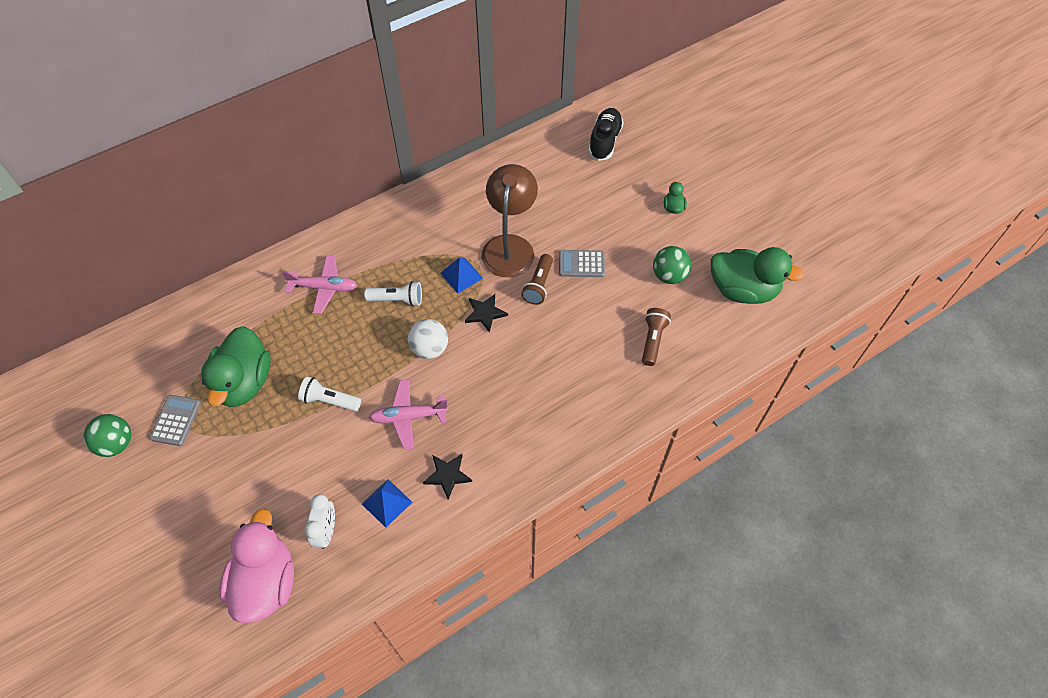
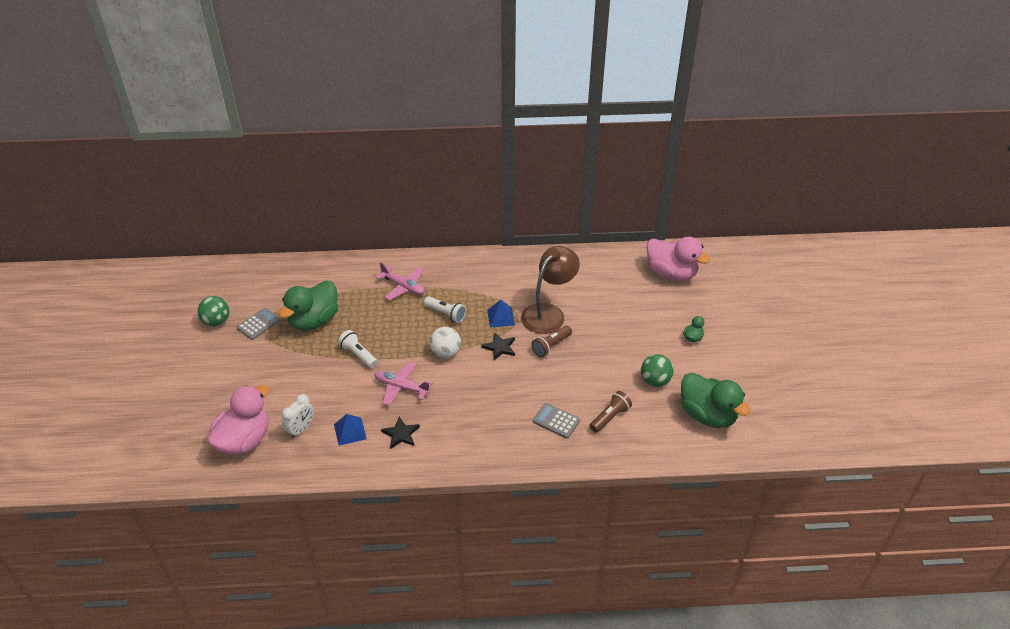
camera: 30 degrees right, 15 degrees down
(581, 264) = (593, 345): grey calculator -> grey calculator (556, 421)
(604, 141) = (671, 273): black shoe -> pink duck

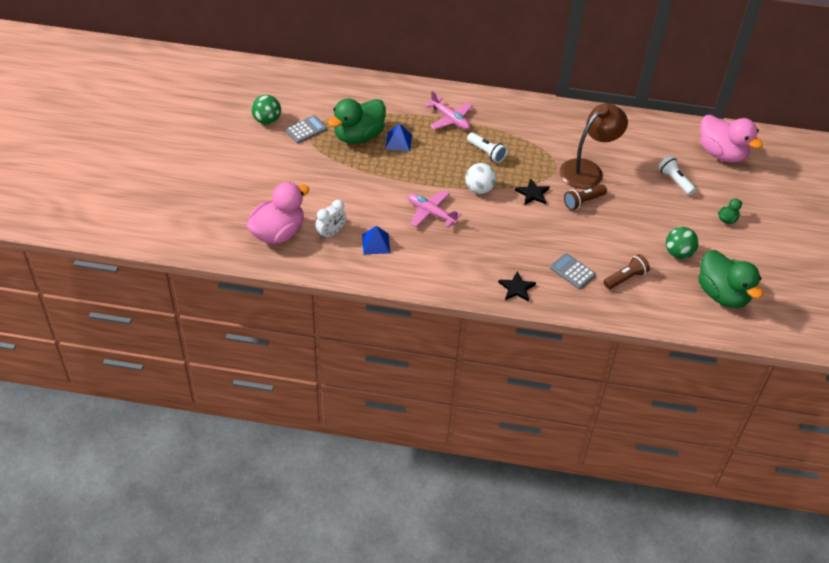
camera: 10 degrees right, 5 degrees up
(358, 355) = (395, 175): white flashlight -> white flashlight (675, 181)
(401, 434) = (423, 255): black star -> black star (516, 288)
(501, 317) = (539, 165): blue pyramid -> blue pyramid (398, 141)

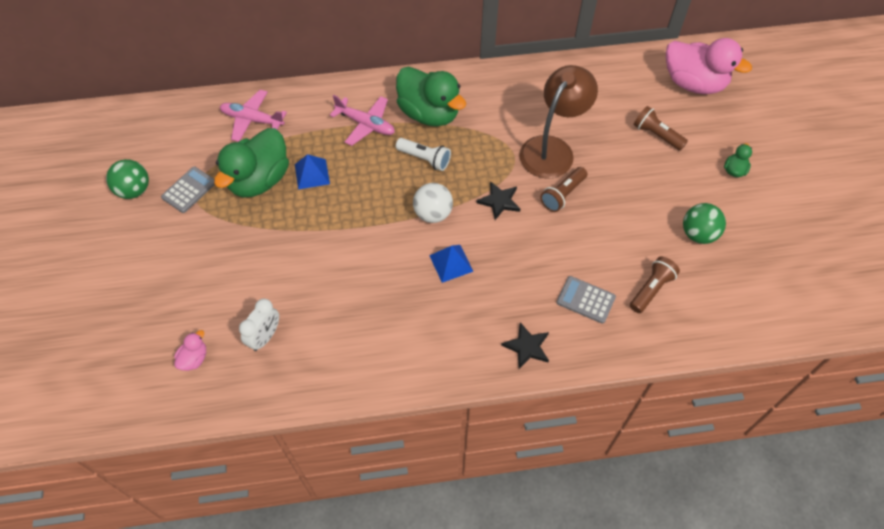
camera: 15 degrees left, 10 degrees up
(278, 233) = (194, 359): pink duck -> pink duck, size x0.43
(376, 243) = (328, 335): blue pyramid -> blue pyramid (451, 263)
(431, 213) = (384, 267): pink plane -> pink plane (252, 120)
(675, 181) = (656, 135): white flashlight -> brown flashlight
(722, 294) = (770, 277): green duck -> green duck (429, 113)

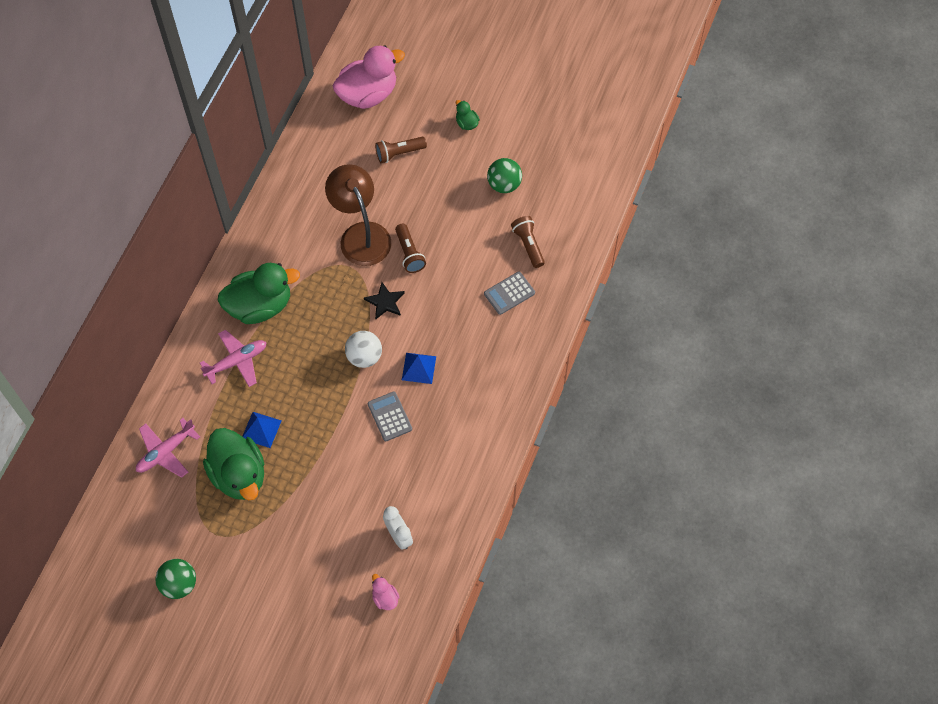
camera: 60 degrees left, 5 degrees up
(189, 190) = (210, 537): grey calculator -> grey calculator (389, 416)
(424, 159) = (306, 334): white flashlight -> none
(527, 347) = (522, 355): black star -> none

